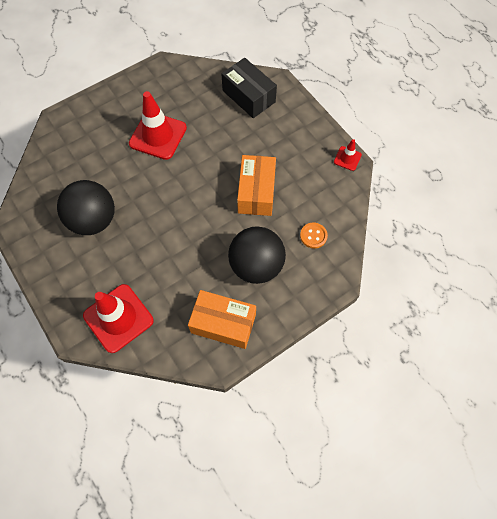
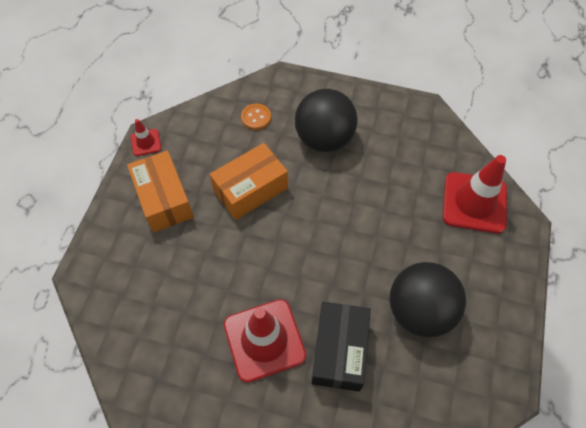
camera: 130 degrees left, 5 degrees down
(223, 323) = (395, 126): orange box -> orange box (164, 199)
(248, 96) = (129, 287): black box -> black box (339, 351)

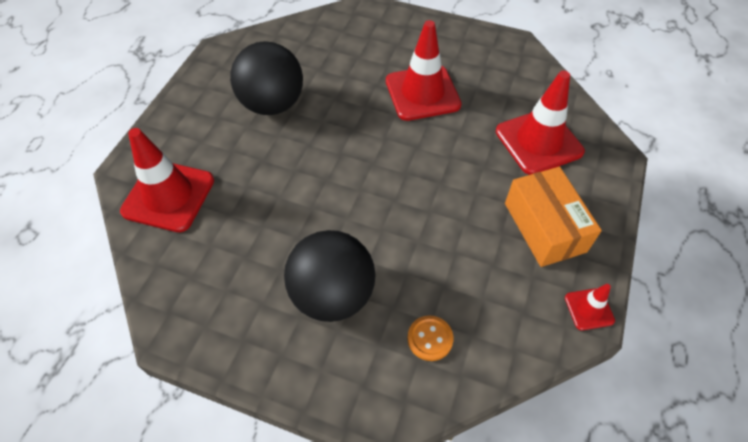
camera: 175 degrees left, 5 degrees down
(151, 285) = (538, 141): none -> red traffic cone
(251, 189) = (436, 231): orange box -> none
(339, 351) = (355, 81): black box -> none

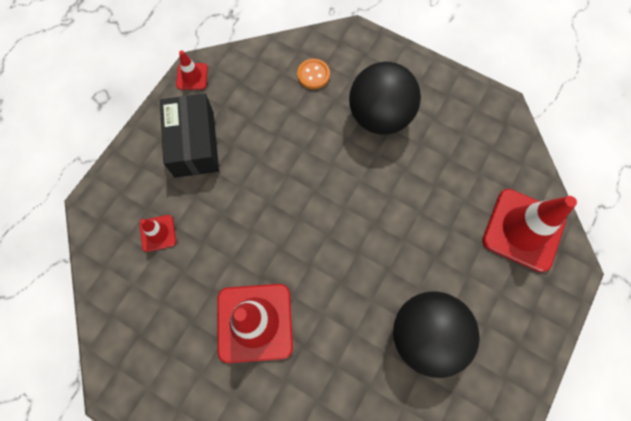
camera: 170 degrees left, 15 degrees up
(538, 141) = (158, 233): red traffic cone -> red traffic cone, size x0.48
(544, 227) = (194, 144): orange box -> black box

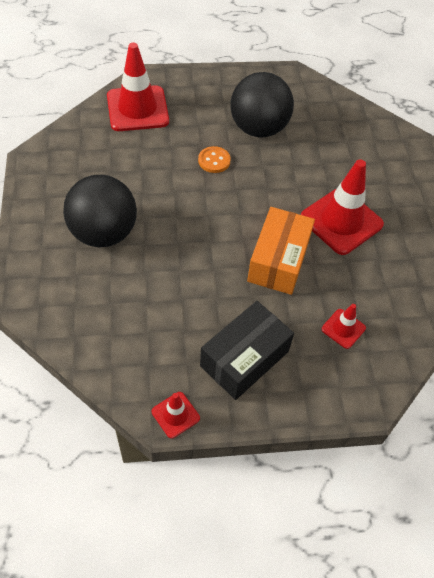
camera: 130 degrees left, 15 degrees down
(255, 231) = (278, 261): none -> orange box
(313, 75) = (95, 306): orange button -> orange button (214, 161)

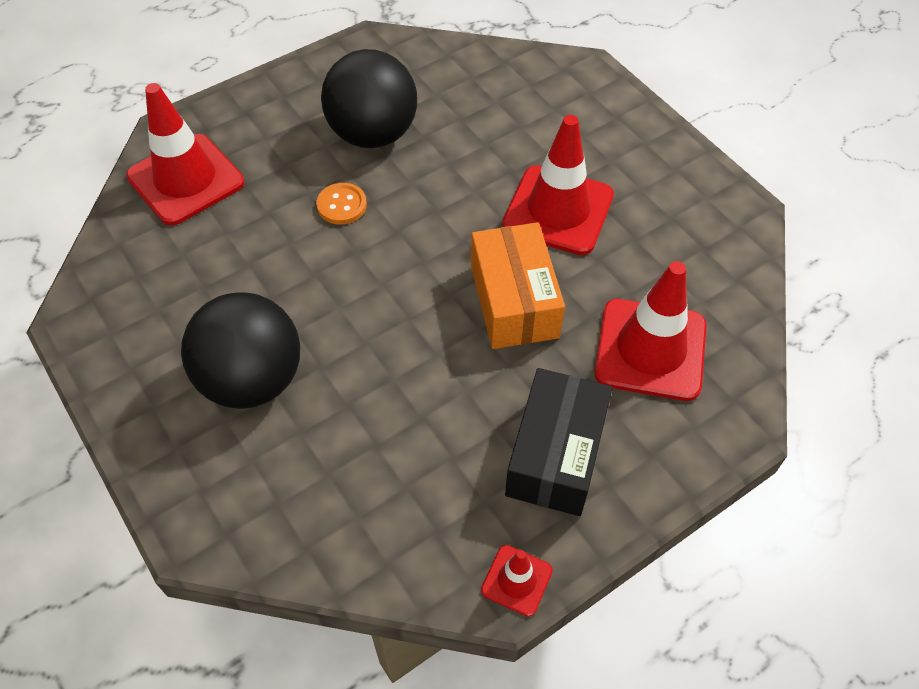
camera: 25 degrees left, 0 degrees up
(343, 328) = (650, 349): red traffic cone -> red traffic cone, size x2.07

